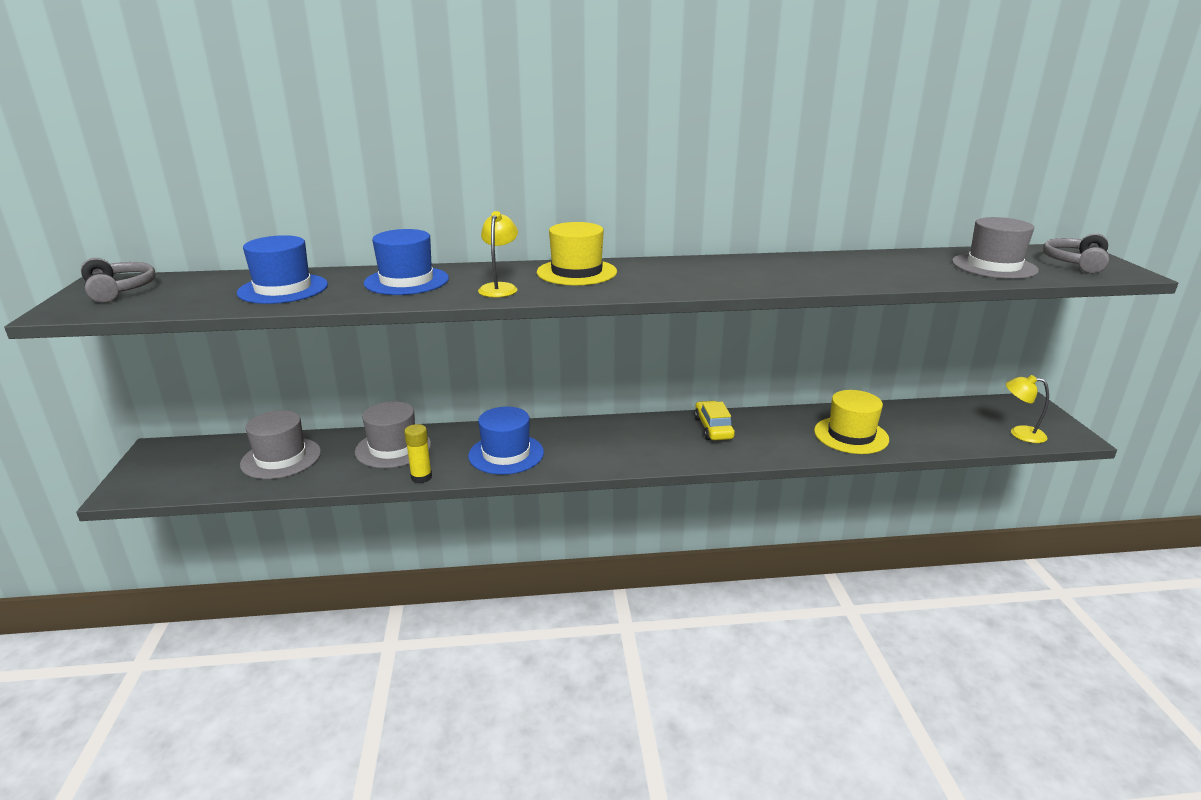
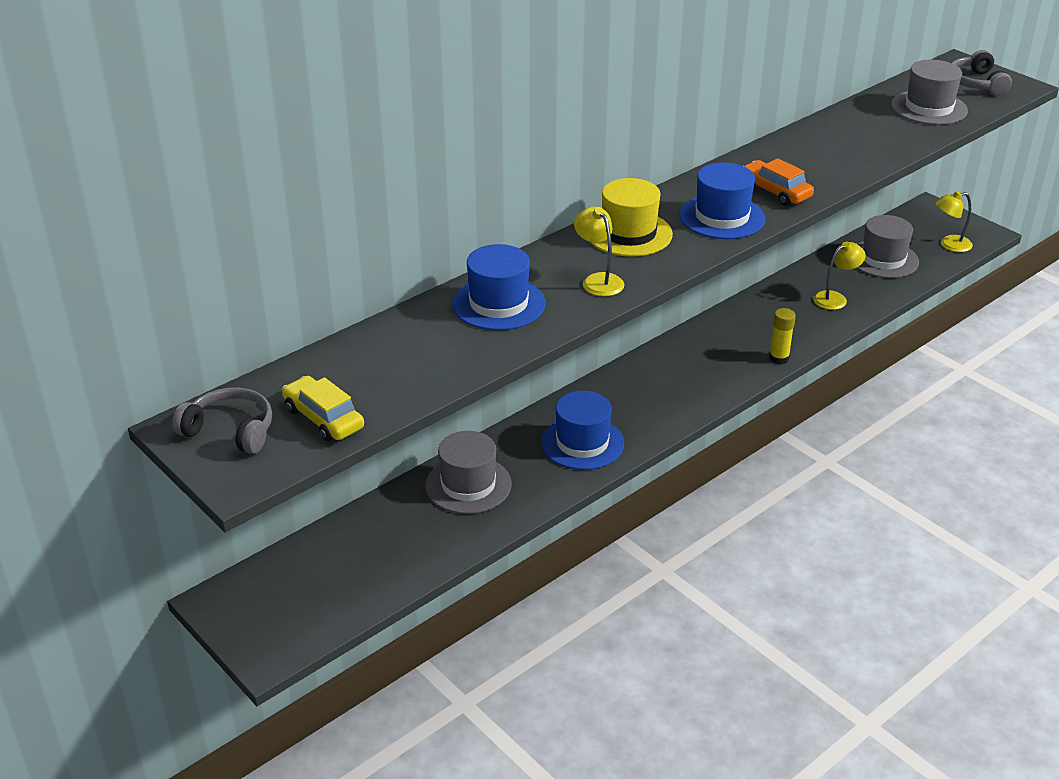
camera: 35 degrees left, 10 degrees up
(281, 458) = (373, 546): grey hat -> grey hat (883, 259)
(283, 289) = (401, 360): blue hat -> blue hat (722, 217)
(421, 477) = (540, 501): yellow glue stick -> yellow glue stick (779, 358)
(713, 428) = (723, 337): yellow car -> yellow car (323, 418)
(745, 278) = (775, 191): none -> orange car
(851, 435) = (835, 298): yellow hat -> yellow lamp

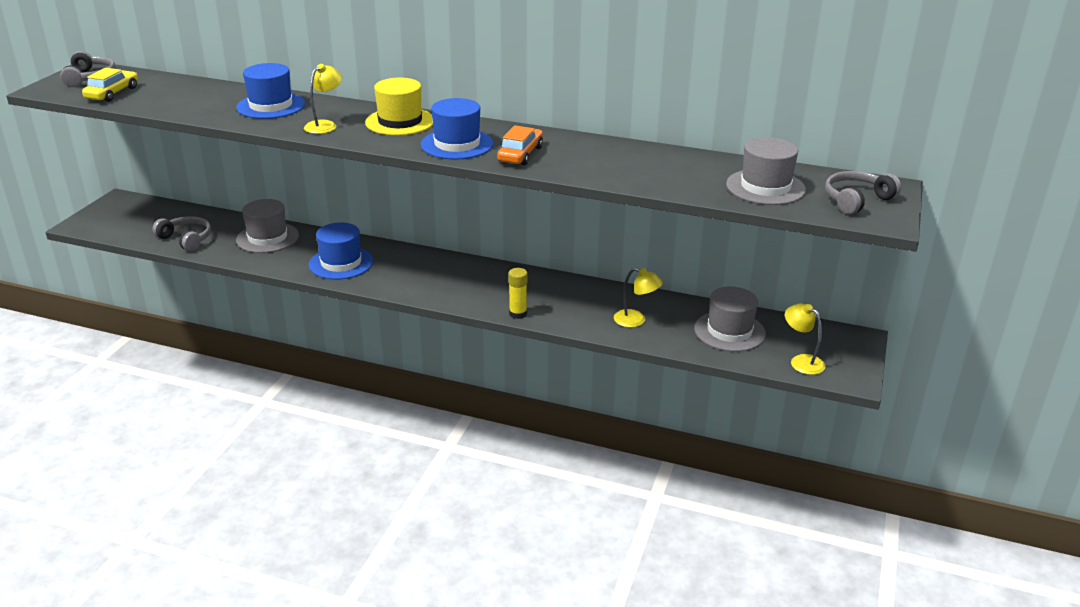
camera: 60 degrees right, 5 degrees down
(411, 555) = (186, 239): none -> grey headphones

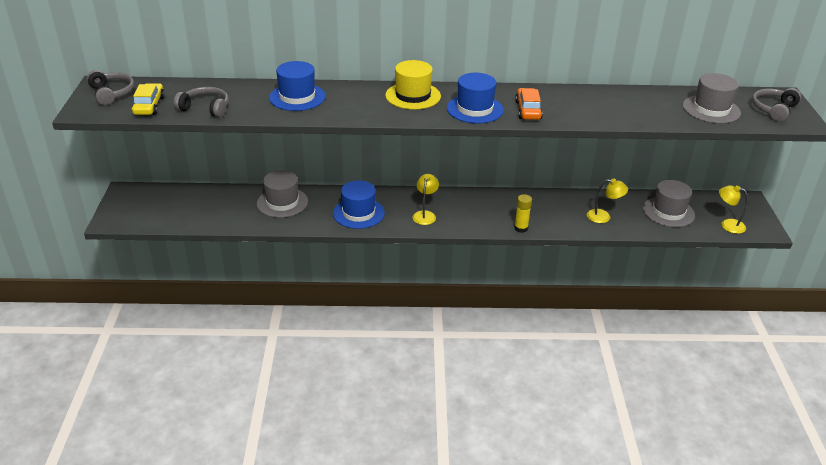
camera: 20 degrees left, 5 degrees up
(186, 239) = (216, 216): grey headphones -> grey headphones (205, 108)
(325, 125) = (359, 108): yellow lamp -> yellow lamp (425, 215)

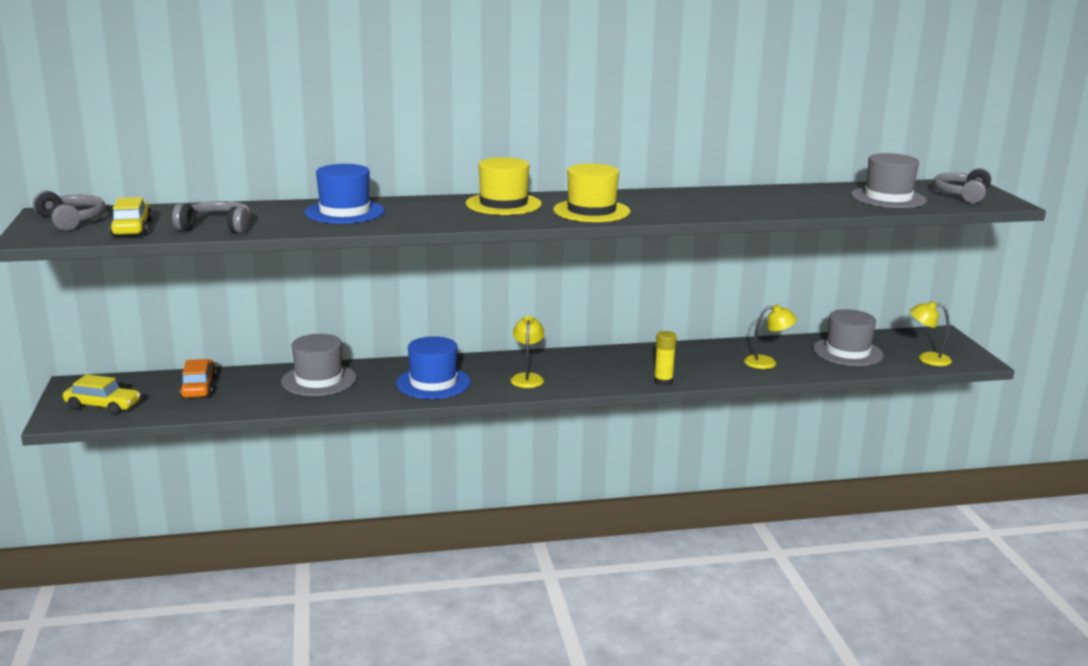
camera: 10 degrees left, 15 degrees down
(138, 212) = (103, 406): none -> yellow car
(475, 109) = (591, 211): blue hat -> yellow hat
(528, 110) = (661, 209): orange car -> orange car (199, 387)

